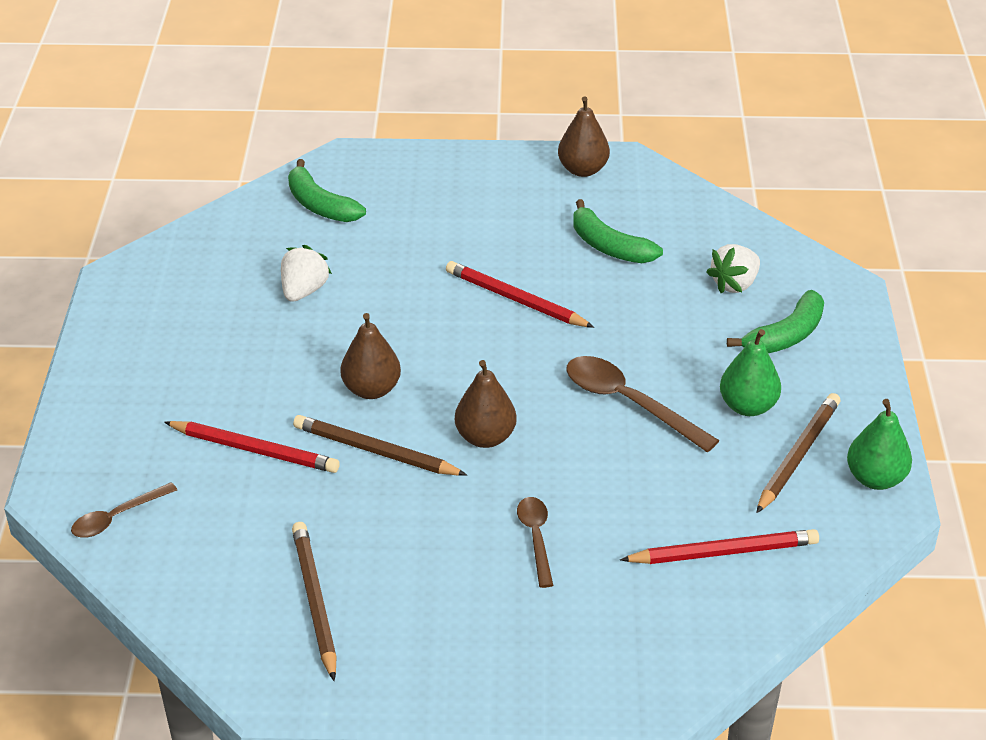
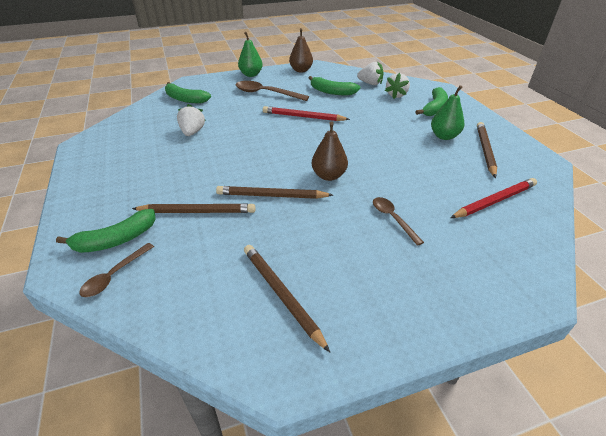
camera: 20 degrees left, 0 degrees up
(130, 466) = (115, 240): none -> green banana
(255, 450) = (197, 211): red pencil -> brown pencil
(371, 389) = (252, 167): brown pear -> none
(629, 403) = (389, 146): brown spoon -> brown spoon (266, 93)
(704, 240) = (370, 83): none -> white strawberry
(875, 478) = (528, 152): green pear -> green pear (251, 74)

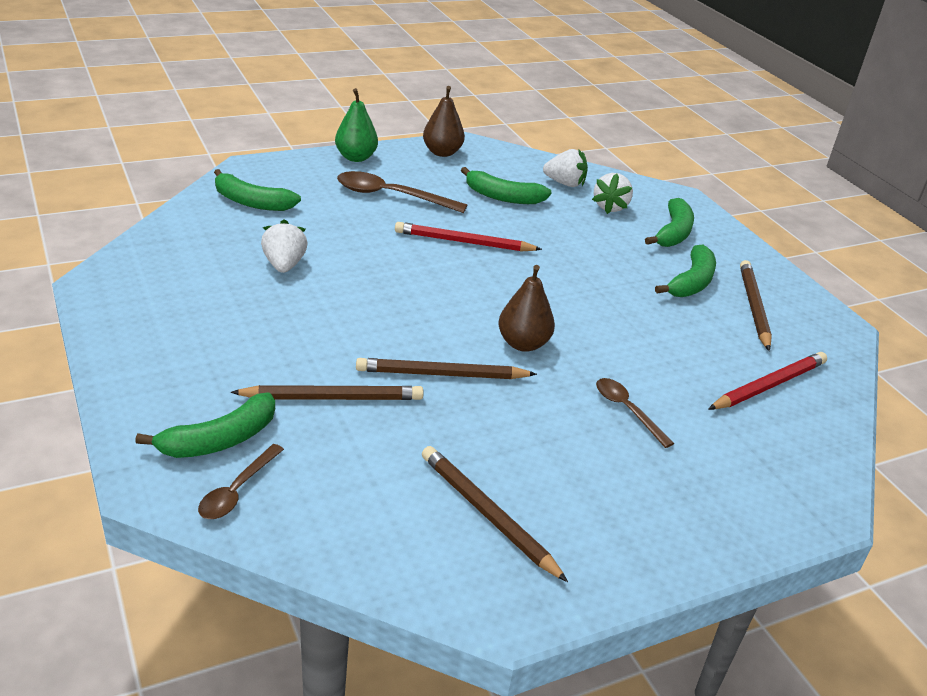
camera: 10 degrees left, 5 degrees down
(444, 136) = (691, 282): green pear -> green banana

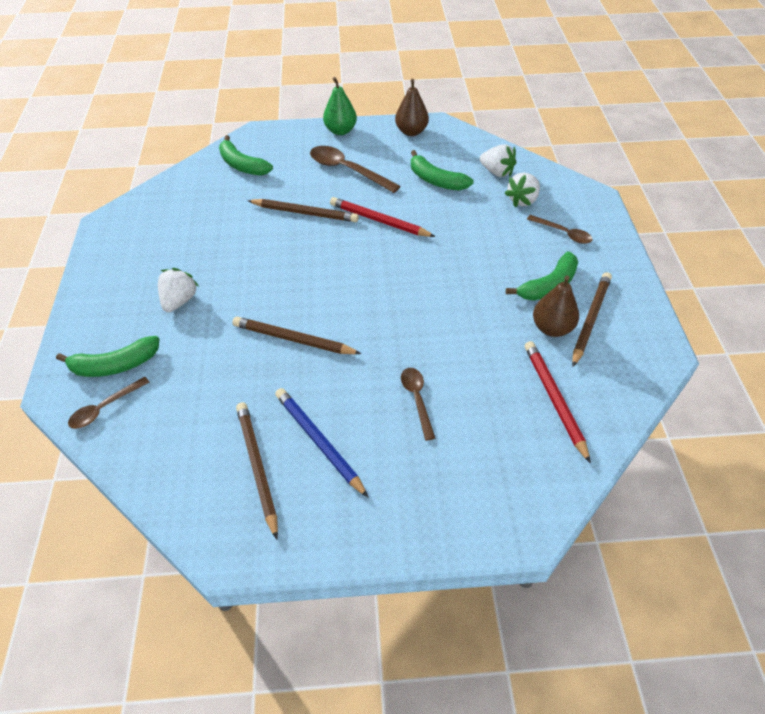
camera: 25 degrees right, 15 degrees up
(284, 265) = (235, 224): white strawberry -> white strawberry (179, 301)
(333, 398) = (206, 345): brown pencil -> brown pencil (305, 213)
(523, 344) = (370, 322): brown pear -> brown pear (552, 328)
(544, 473) = (318, 441): none -> blue pencil
(673, 233) = (563, 233): green banana -> brown spoon
(769, 385) = (554, 399): red pencil -> red pencil turned 90 degrees counterclockwise

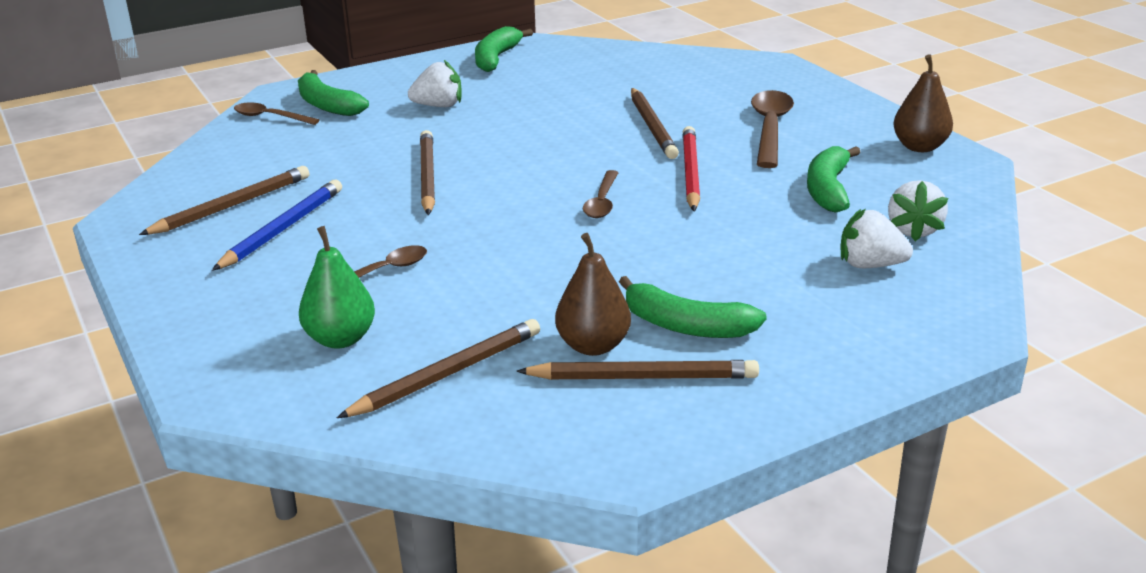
camera: 65 degrees right, 20 degrees down
(242, 165) = (699, 72): green banana -> green banana (496, 58)
(340, 131) = (849, 104): green pear -> green pear (340, 339)
(554, 399) = (447, 374): red pencil -> brown pencil
(563, 233) = (829, 316): brown spoon -> brown spoon (602, 202)

